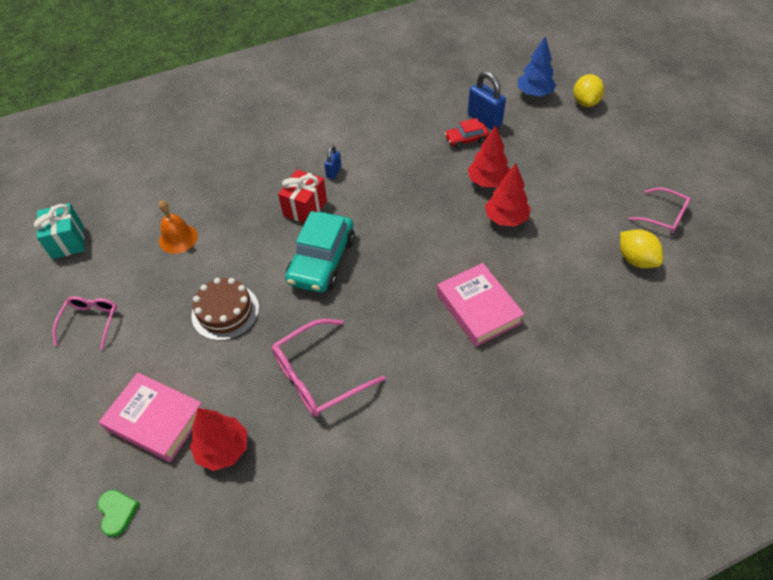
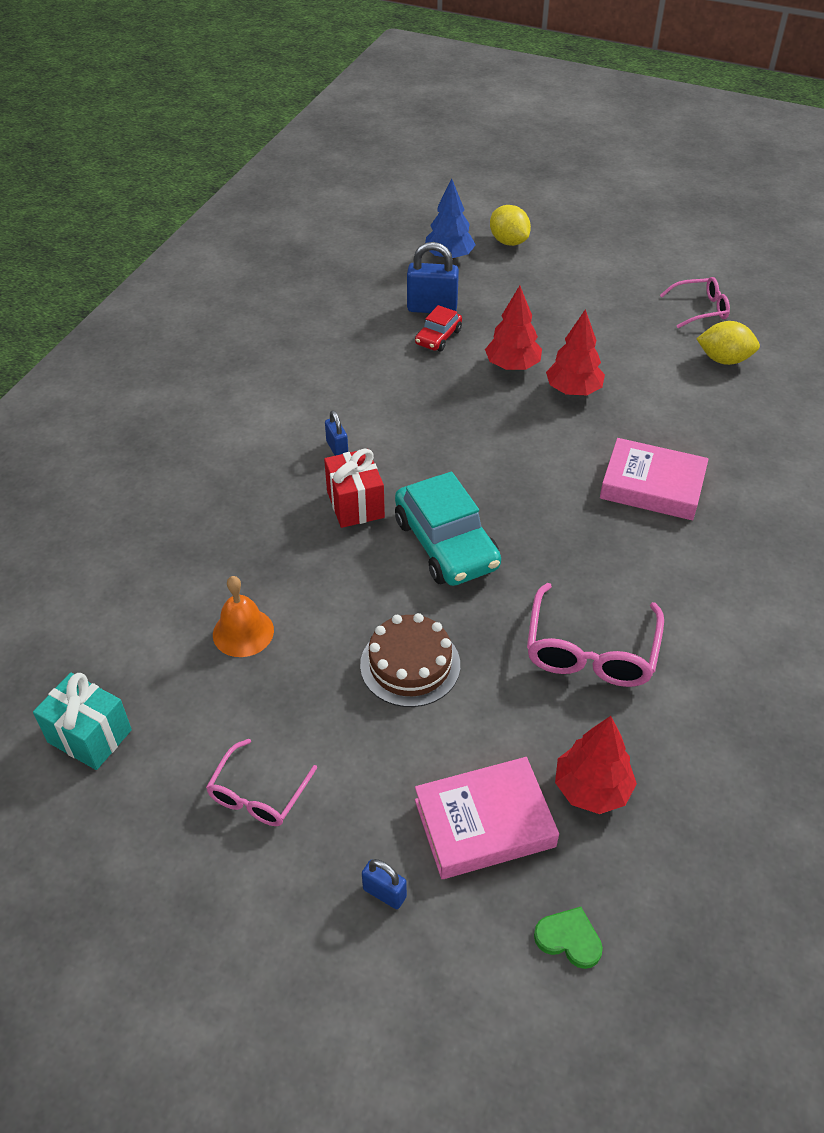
camera: 45 degrees left, 5 degrees down
(78, 413) = (384, 893): none -> blue padlock
(90, 321) = (258, 794): pink glasses -> pink glasses turned 120 degrees counterclockwise

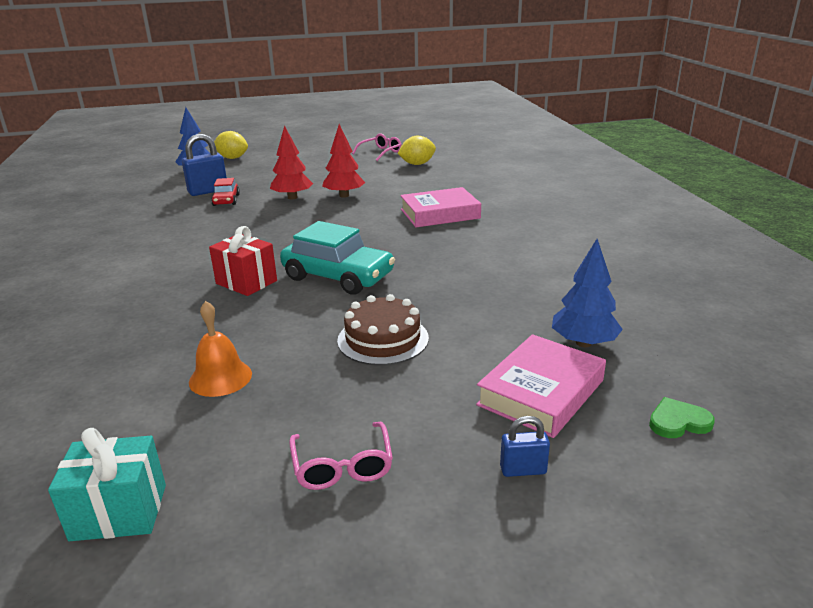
camera: 35 degrees left, 20 degrees down
(337, 448) = (202, 263): blue padlock -> none
(590, 651) = (496, 286): pink glasses -> none
(592, 789) = (584, 343): red tree -> blue tree

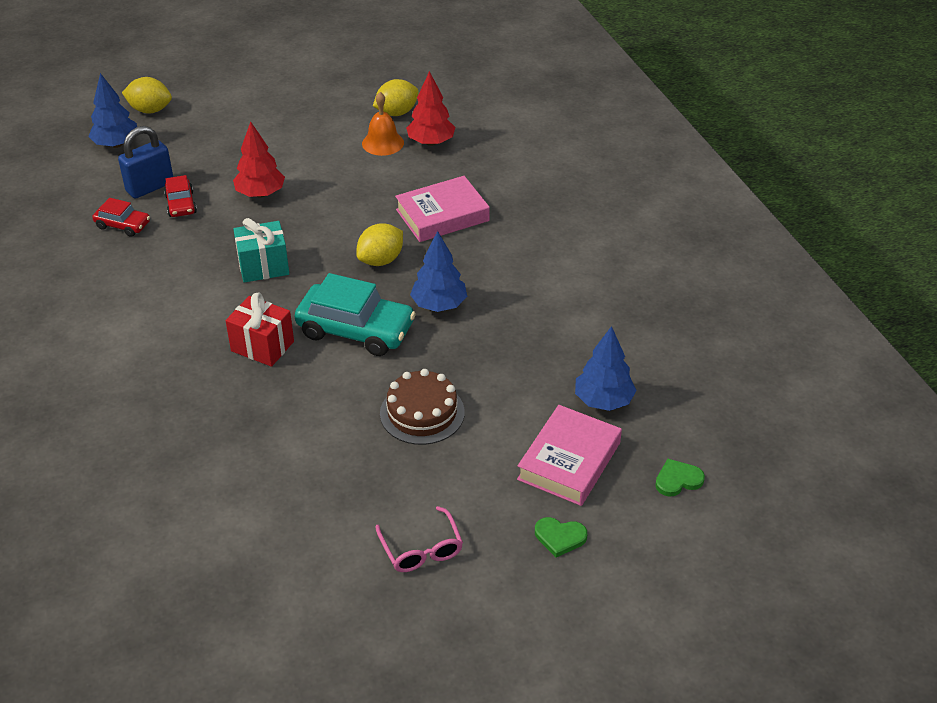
camera: 10 degrees left, 15 degrees up
(119, 512) = (263, 607): turquoise gift -> turquoise gift (263, 266)
(173, 208) = (123, 225): none -> red car
(220, 377) = (287, 472): orange bell -> orange bell (383, 143)
(344, 195) = (322, 186): red tree -> red tree (431, 142)
(377, 236) = (381, 260): none -> yellow lemon
(381, 152) = (344, 88): pink glasses -> none
(422, 265) = (439, 305): none -> blue tree
(523, 470) = (560, 537): blue padlock -> green heart

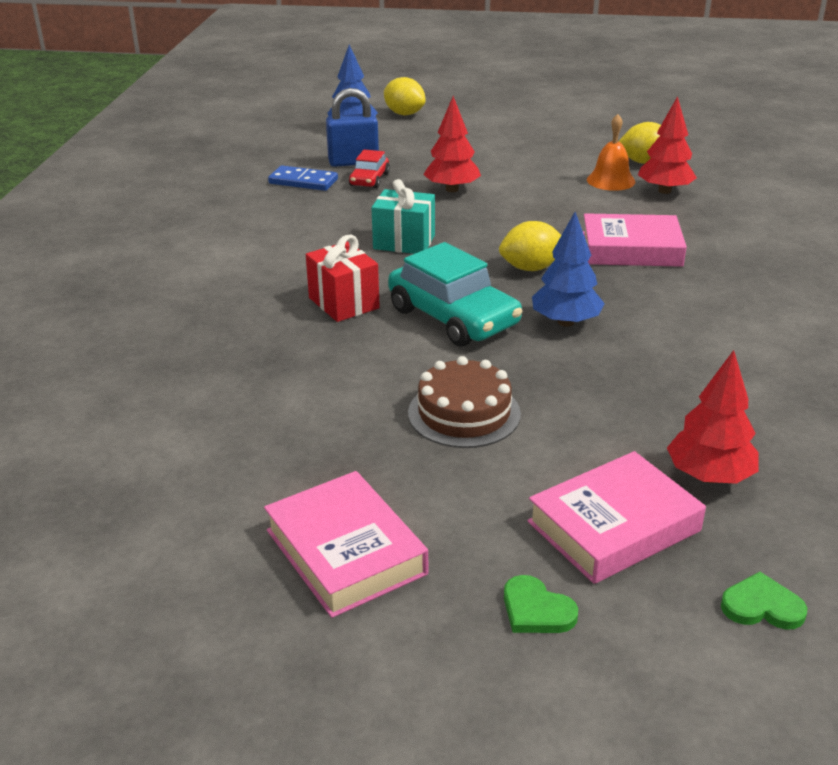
camera: 30 degrees right, 10 degrees down
(123, 225) = (303, 181): red car -> blue domino
(421, 549) = (345, 552): pink glasses -> pink book
(603, 401) = (709, 476): blue tree -> red tree

